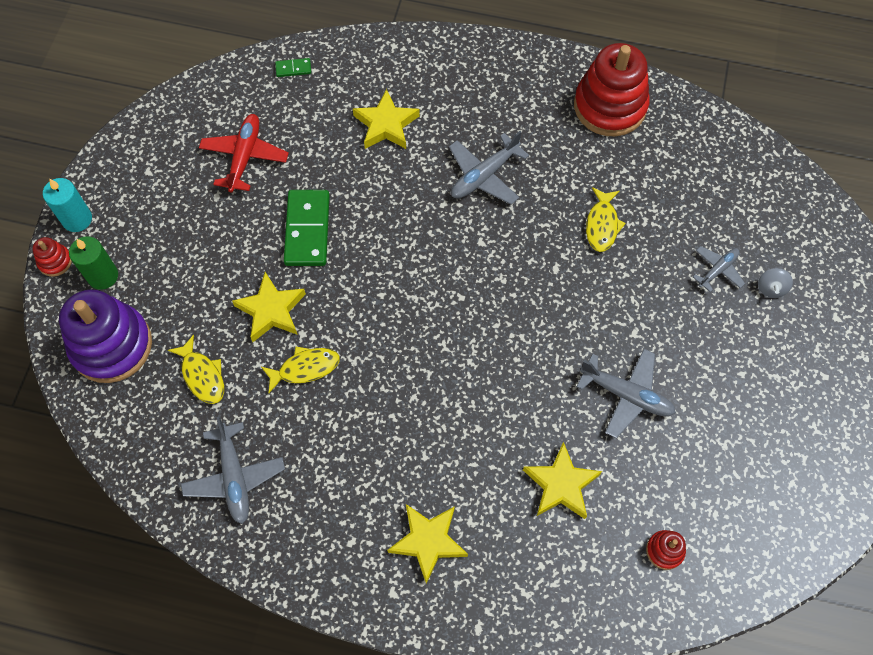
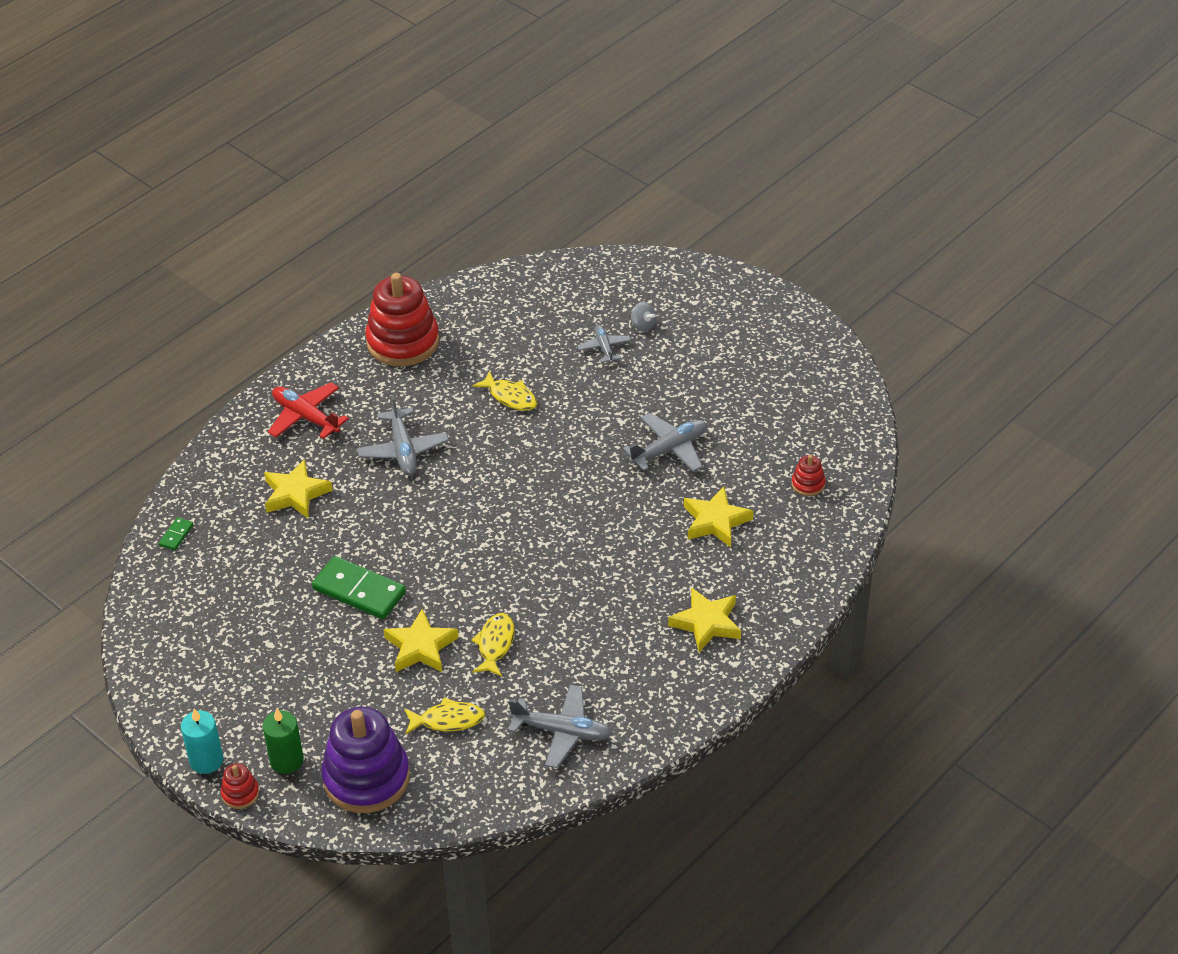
camera: 60 degrees left, 20 degrees down
(245, 157) = (244, 607): red plane -> red plane (306, 417)

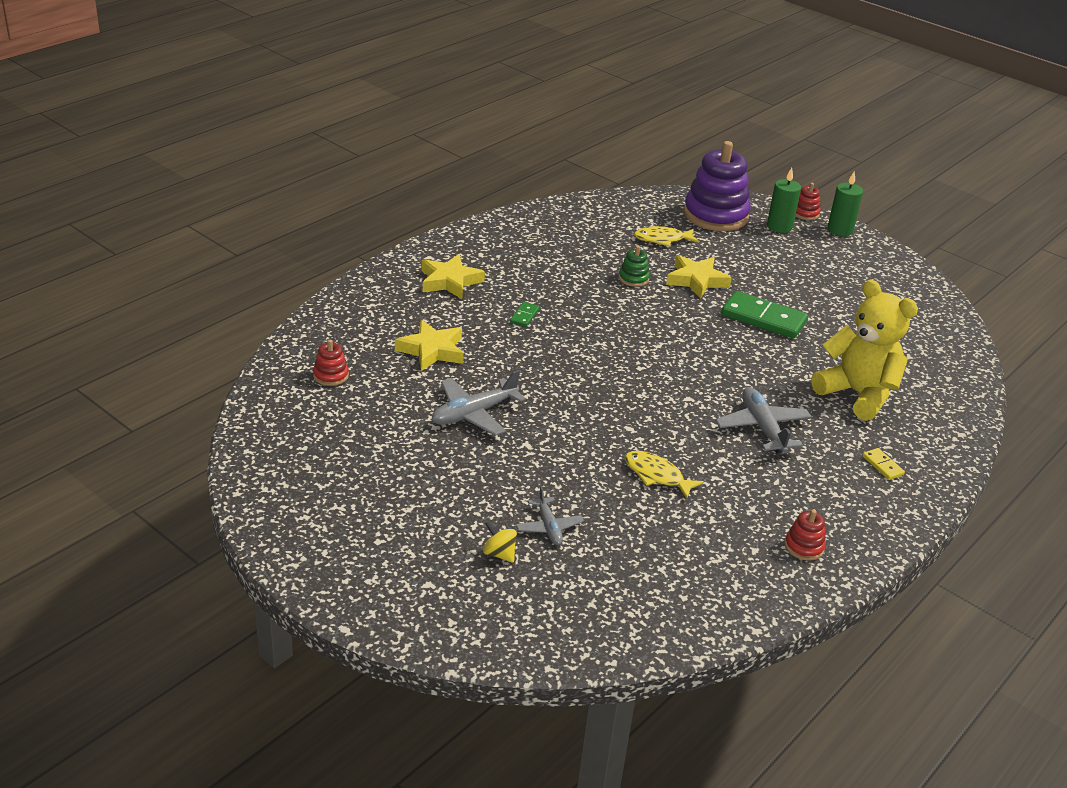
camera: 175 degrees right, 10 degrees down
(176, 535) = (955, 367): green domino -> green domino (524, 316)
(206, 760) = (840, 230): turquoise candle -> green candle
(295, 494) = (857, 394): yellow star -> yellow teddy bear
(306, 417) = (882, 465): red plane -> yellow domino
(403, 342) = (804, 547): red stacking toy -> red stacking toy, size x0.43
(495, 644) = (633, 278): yellow fish -> green stacking toy
(562, 732) = (571, 229): grey plane -> none
(643, 325) = (499, 554): grey spinning top -> yellow spinning top

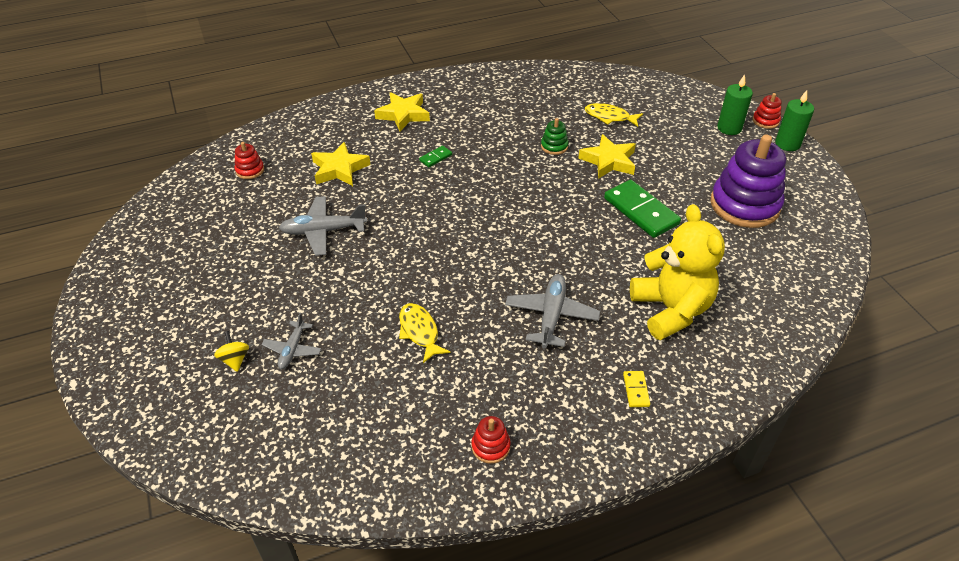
camera: 30 degrees right, 10 degrees up
(715, 215) = (677, 105): purple stacking toy -> purple stacking toy (744, 205)

